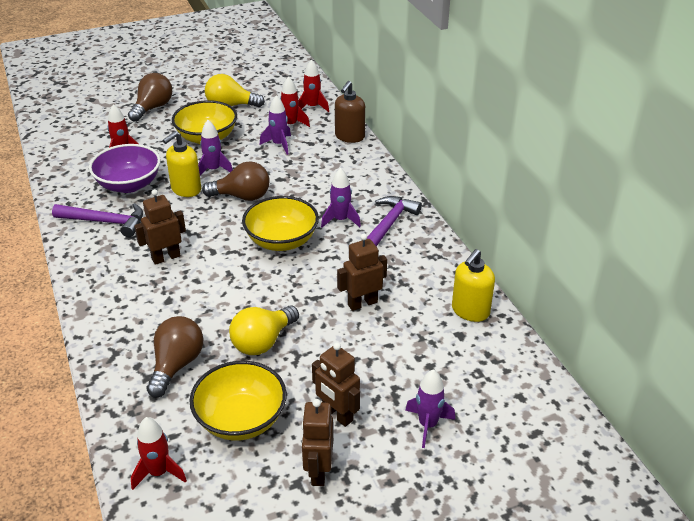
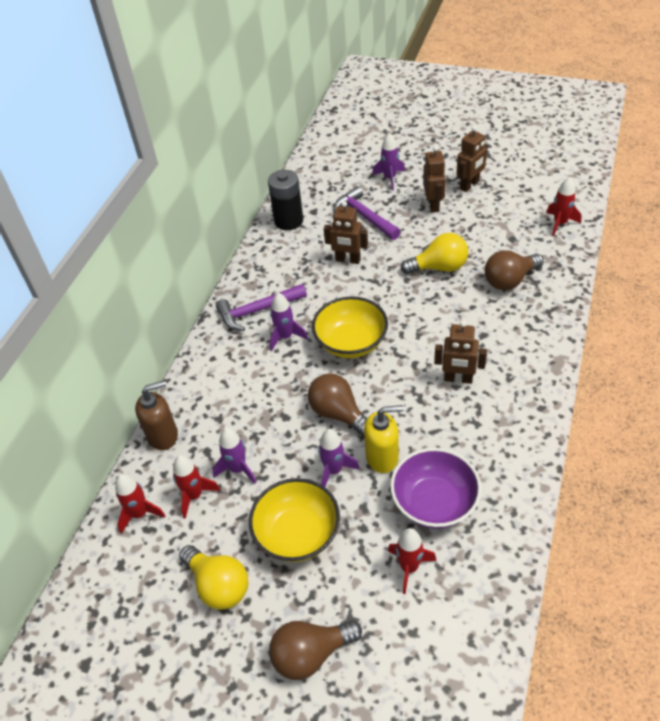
camera: 135 degrees left, 10 degrees up
(105, 222) = (488, 457): purple hammer -> purple hammer (365, 216)
(241, 419) = (491, 228): yellow bowl -> none
(470, 311) = (288, 221): yellow soap dispenser -> black battery

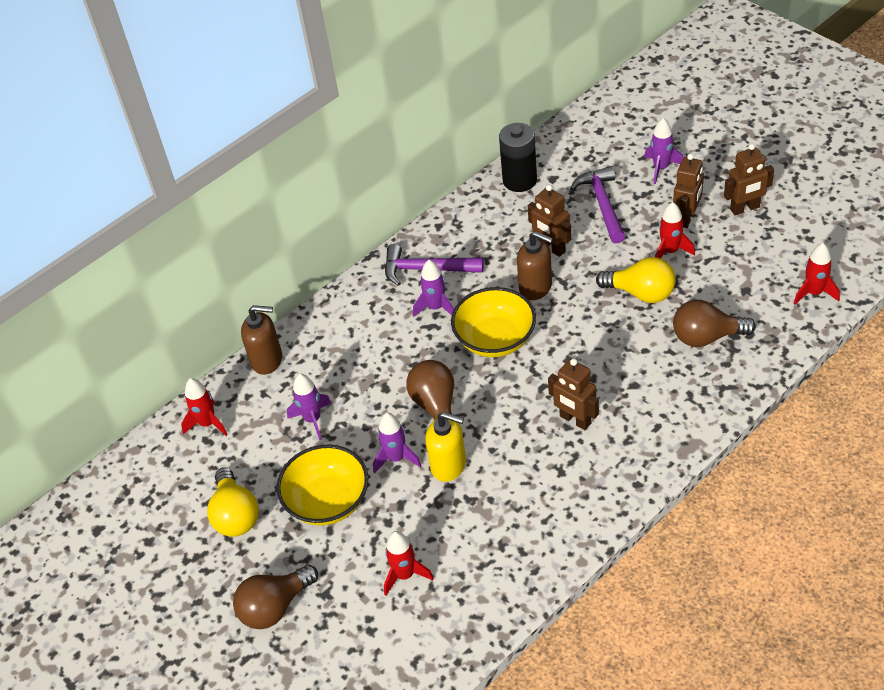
camera: 30 degrees right, 0 degrees up
(194, 495) = (262, 427): red rocket -> red rocket (670, 251)
(311, 654) = (275, 607): brown light bulb -> brown light bulb turned 45 degrees counterclockwise
(356, 292) = (536, 287): none -> brown soap dispenser
(434, 502) = (467, 528): purple bowl -> none

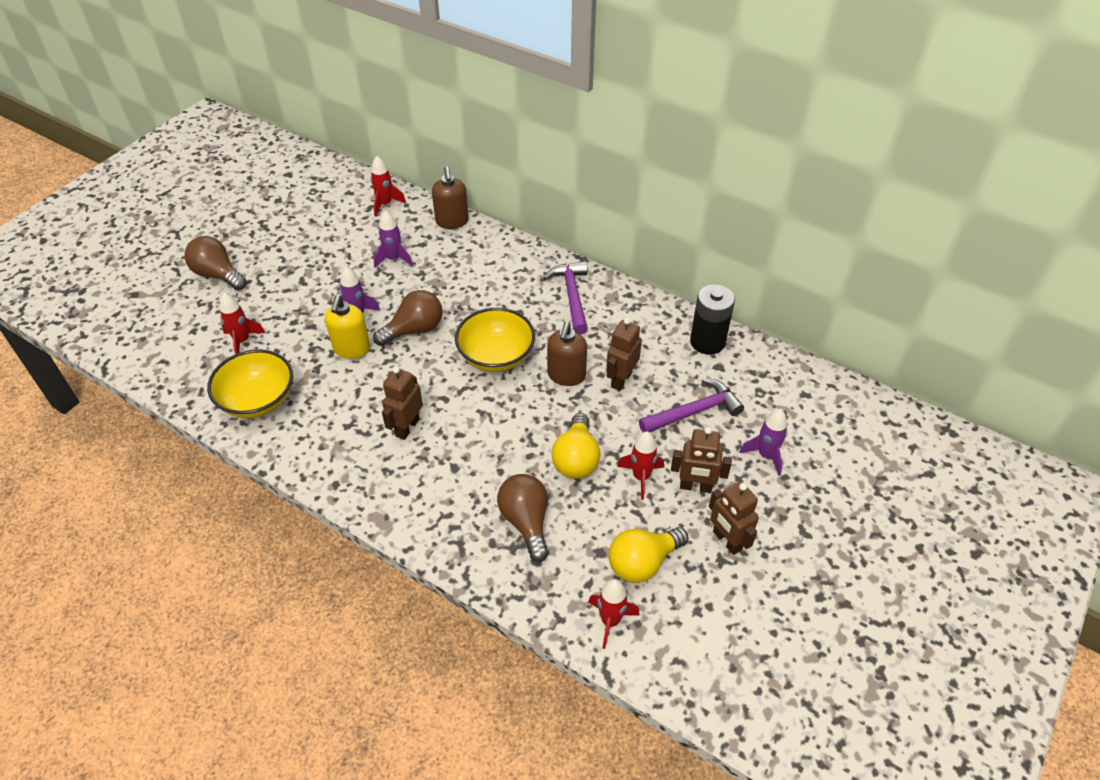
camera: 70 degrees right, 0 degrees up
(235, 515) = (300, 237): yellow light bulb -> yellow light bulb (643, 563)
(327, 501) = (313, 283): yellow bowl -> yellow bowl (258, 400)
(436, 307) = (527, 310): purple rocket -> none

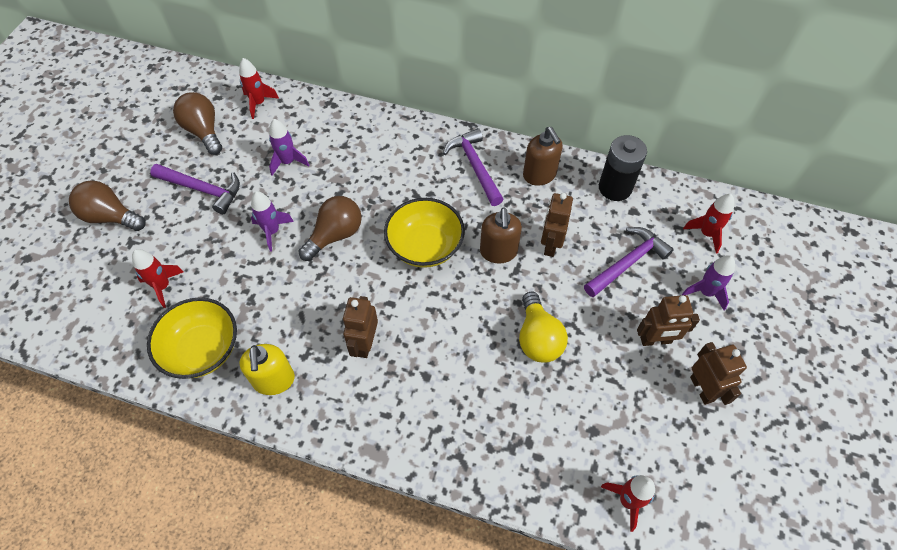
camera: 15 degrees left, 10 degrees up
(307, 268) = (202, 190): none -> purple hammer
(351, 349) = (279, 270): yellow soap dispenser -> yellow soap dispenser (274, 380)
(452, 221) = (332, 109): brown soap dispenser -> brown soap dispenser (539, 175)
(526, 522) = (514, 417): brown light bulb -> brown light bulb (204, 131)
(641, 477) = (603, 342): red rocket -> red rocket (706, 234)
(643, 563) = (636, 431): yellow light bulb -> none
(726, 541) = (702, 389): brown robot -> brown robot turned 150 degrees counterclockwise

